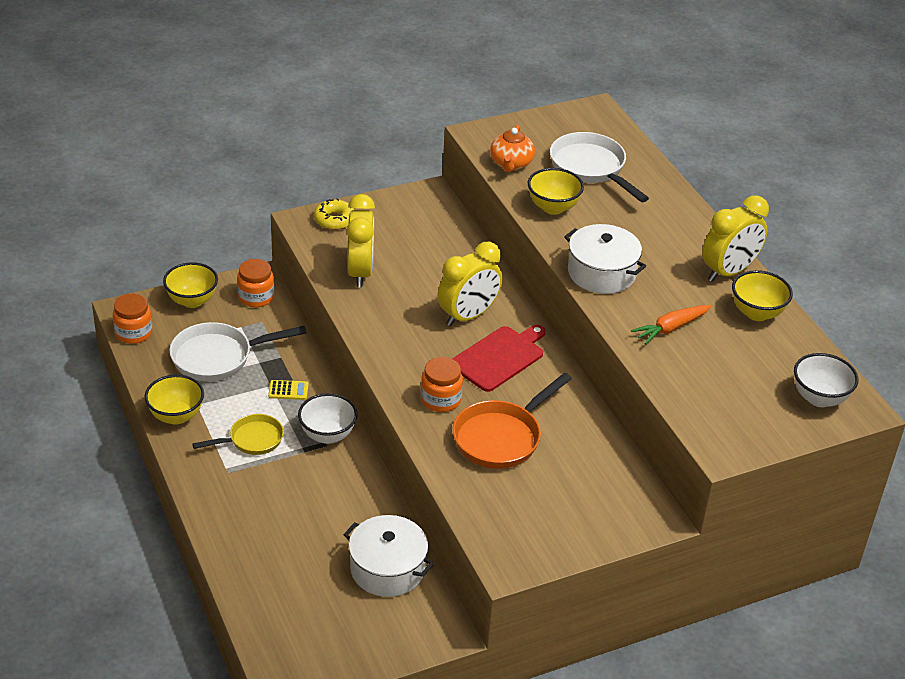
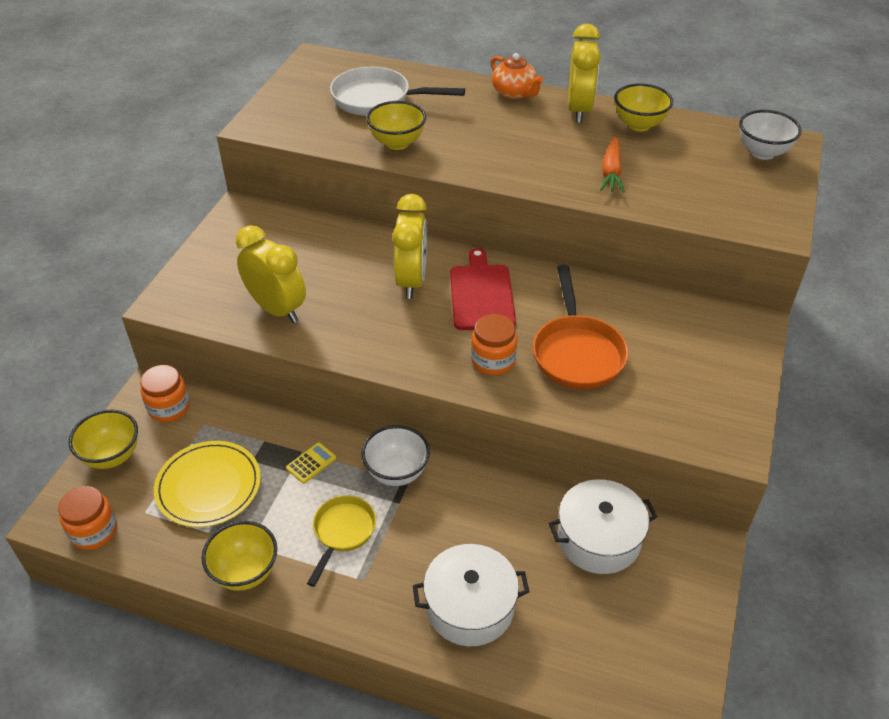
camera: 45 degrees left, 5 degrees up
(218, 357) = (208, 486): white pan -> yellow plate
(334, 220) = (190, 283): yellow donut -> none
(511, 164) = (315, 131): orange teapot -> orange teapot (514, 93)
(601, 273) = (506, 166): white pot -> white pot (470, 607)

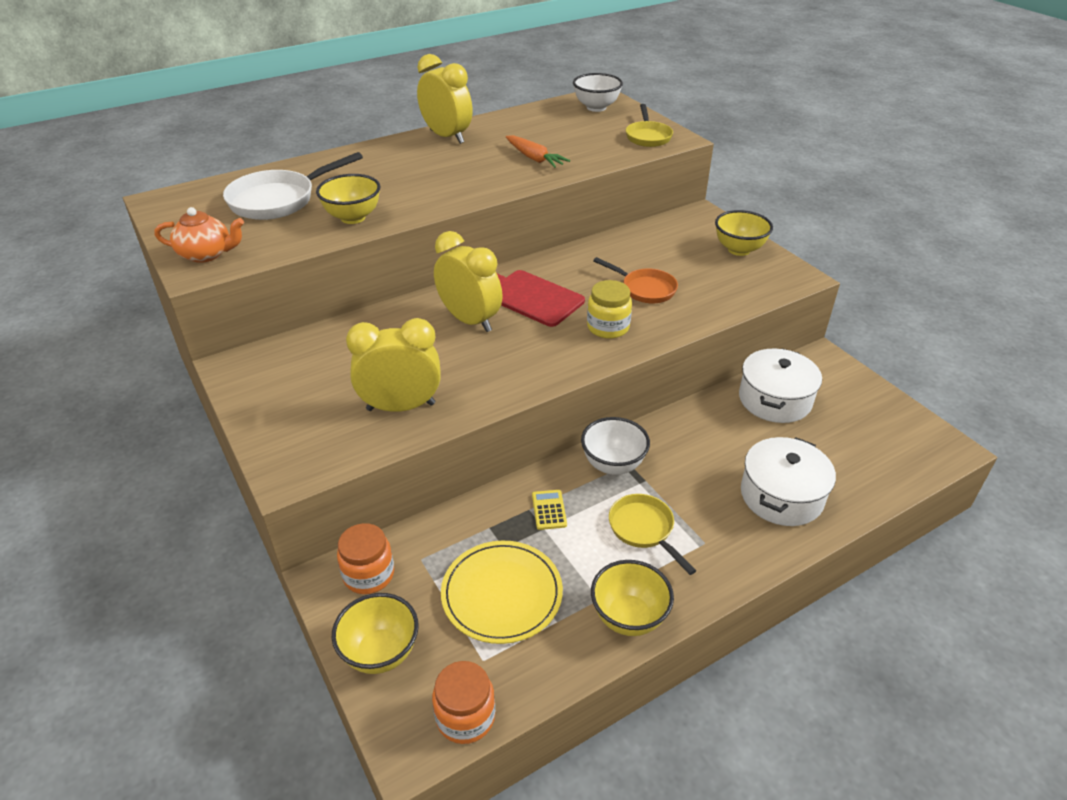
camera: 50 degrees left, 5 degrees down
(493, 360) = (608, 327): orange jar -> yellow jar
(514, 93) = (382, 147): orange teapot -> orange teapot (206, 254)
(577, 353) = (645, 289): orange pan -> orange pan, size x0.63
(639, 125) = (501, 127): yellow bowl -> yellow bowl (739, 249)
(754, 211) = (648, 136): none -> yellow pan

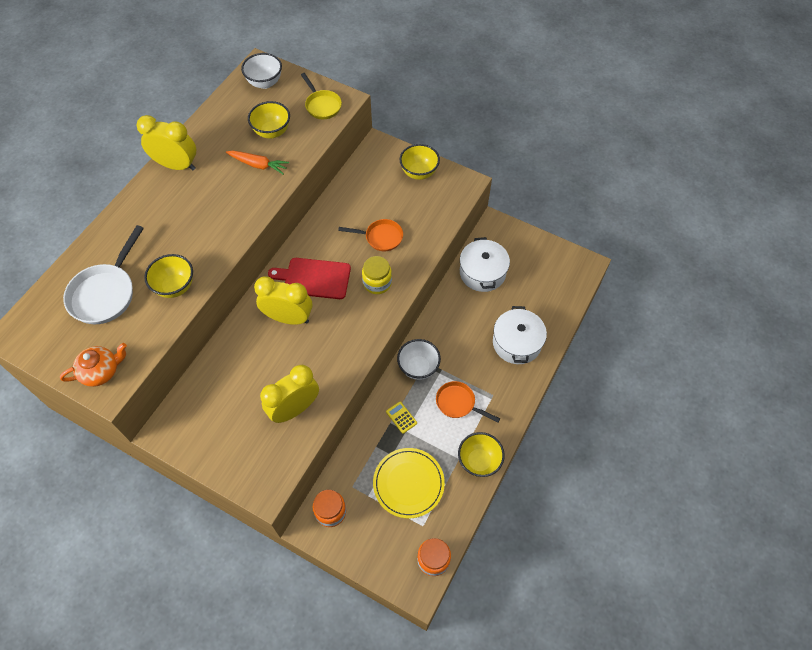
camera: 30 degrees left, 20 degrees up
(380, 653) = (369, 552): yellow bowl -> yellow bowl (272, 132)
(644, 529) = (458, 403): yellow pan -> orange pan

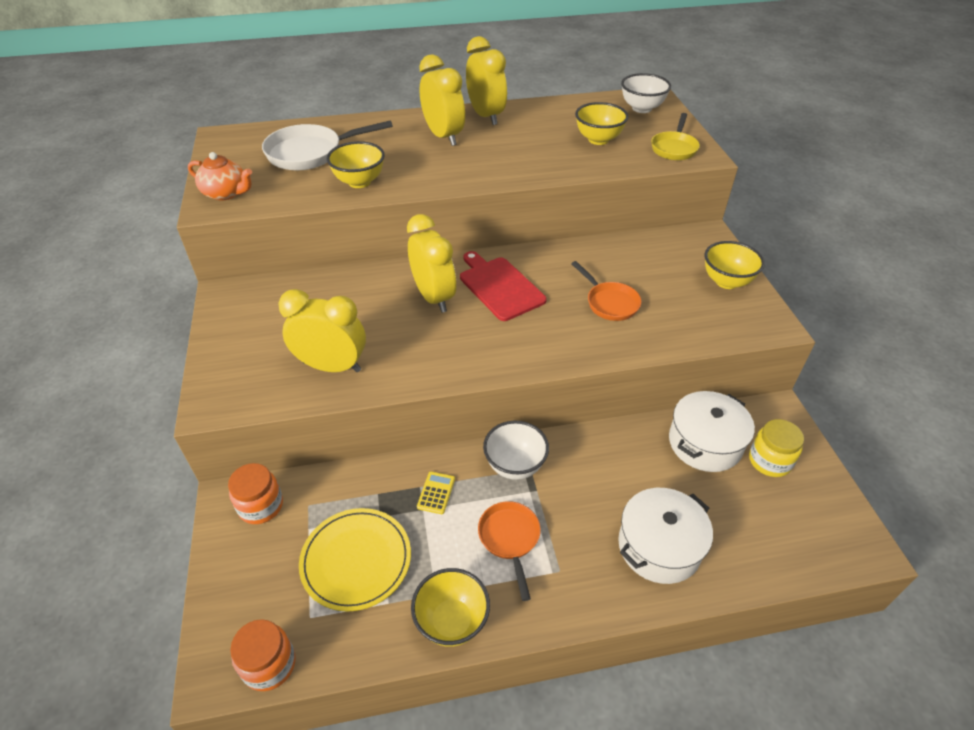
camera: 50 degrees right, 15 degrees down
(174, 205) = (443, 136): none -> yellow clock
(258, 165) = (551, 152): orange carrot -> none
(377, 283) = (553, 334): yellow jar -> yellow jar (769, 461)

